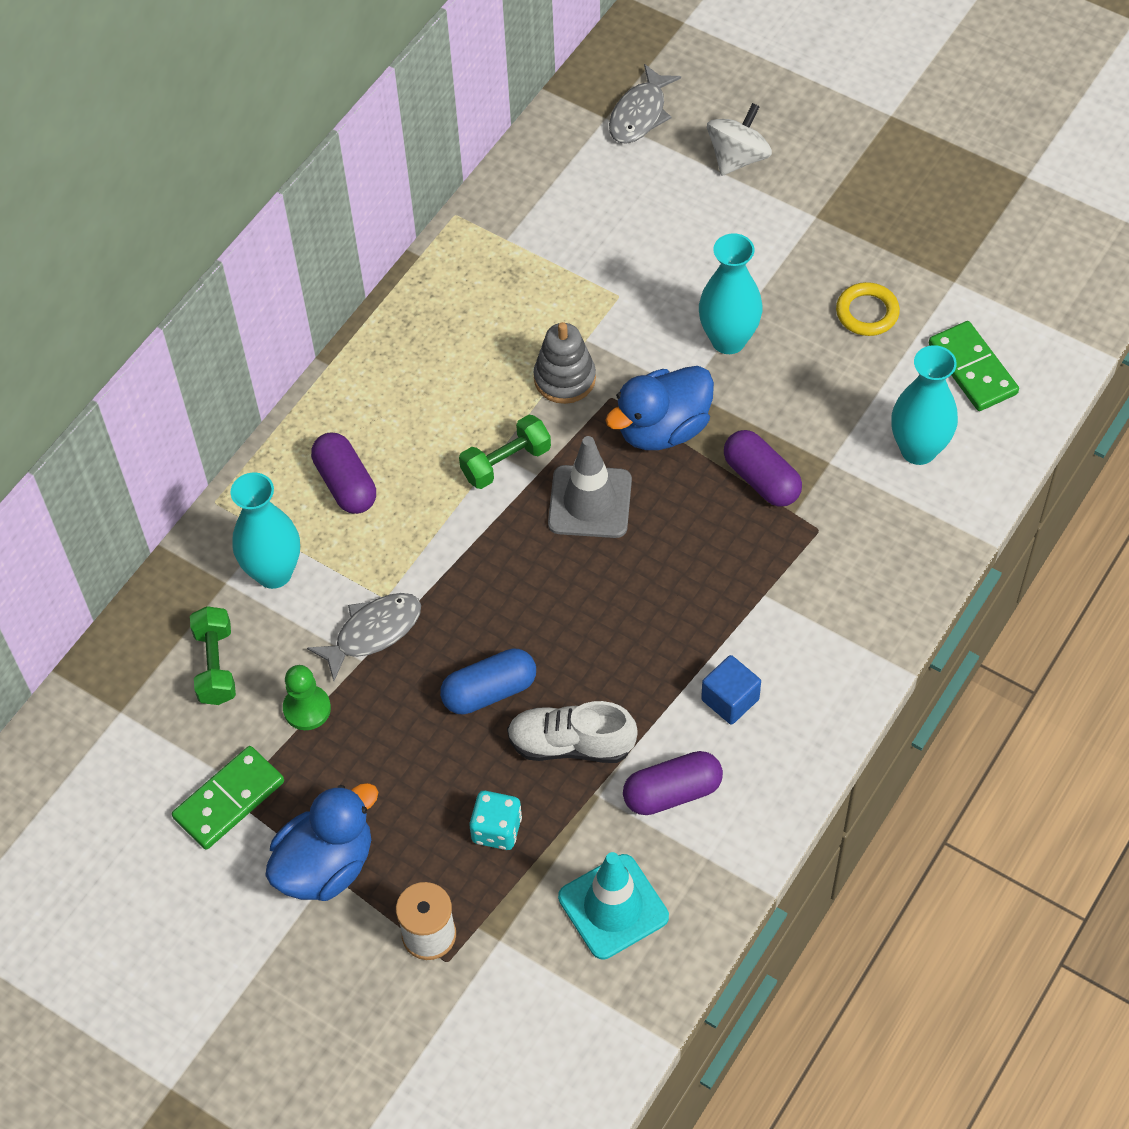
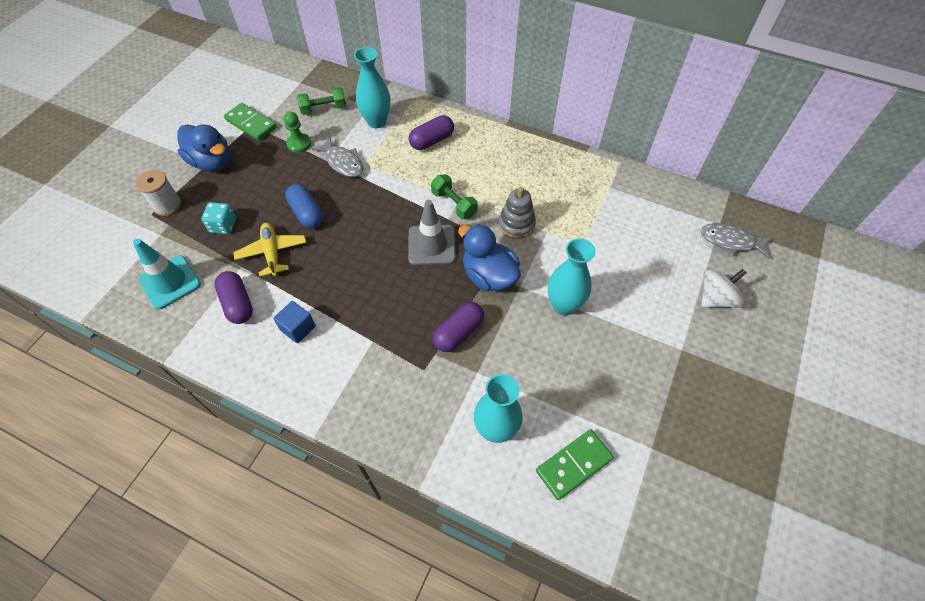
camera: 80 degrees right, 0 degrees up
(571, 744) = (272, 252): white shoe -> yellow plane
(738, 158) = (715, 298): white spinning top -> white spinning top turned 60 degrees counterclockwise
(867, 312) = (607, 388): yellow ring -> none

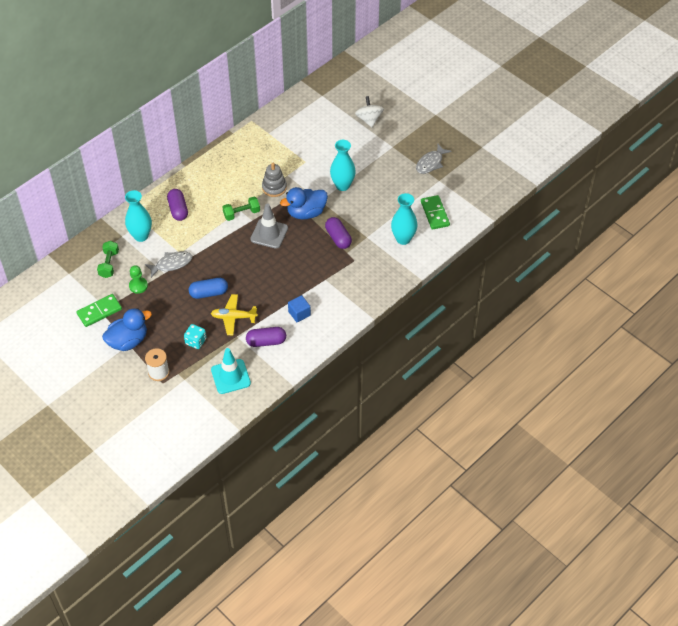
camera: 70 degrees left, 5 degrees down
(730, 241) = (336, 96): grey fish -> grey fish (431, 163)

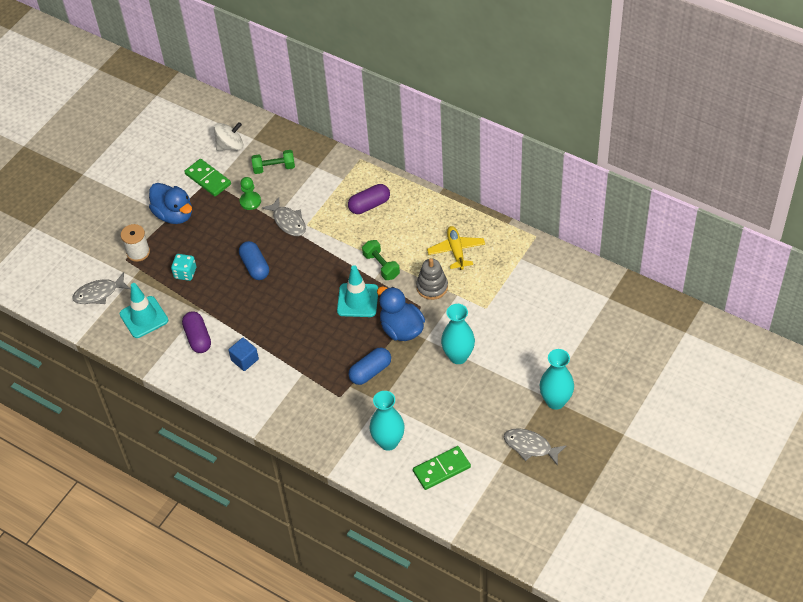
camera: 80 degrees right, 0 degrees up
(141, 236) = (321, 183): turquoise vase -> turquoise vase (555, 401)
(192, 406) = (99, 293): none -> grey fish
(233, 317) = (225, 298): yellow plane -> yellow plane (456, 251)
(269, 234) = (357, 300): grey traffic cone -> turquoise traffic cone
(338, 238) = (370, 372): purple capsule -> blue capsule
(369, 119) = (584, 359): white spinning top -> white spinning top (230, 146)

